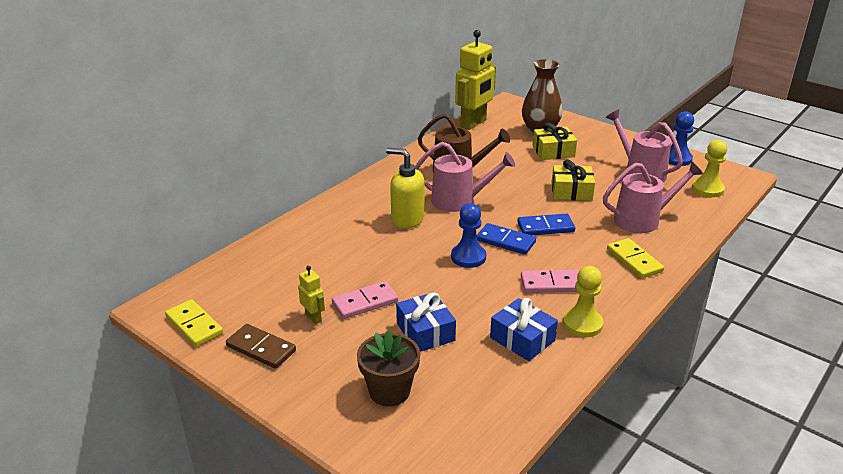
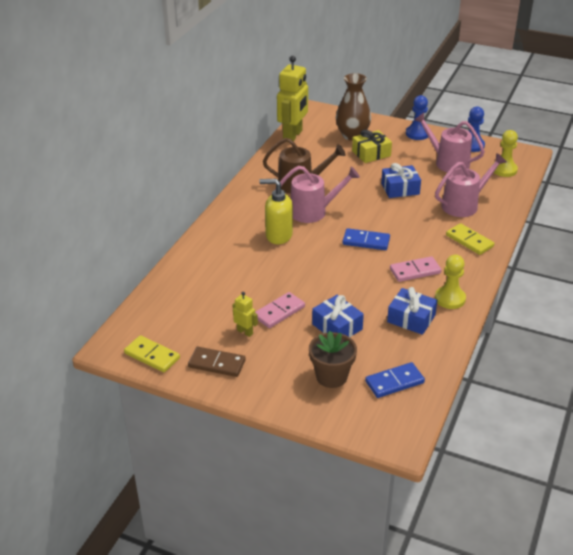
camera: 15 degrees left, 5 degrees up
(468, 257) = (342, 260): blue pawn -> blue pawn (417, 134)
(545, 227) = (392, 224): blue domino -> blue domino (394, 382)
(571, 191) = (400, 189): yellow gift -> blue gift

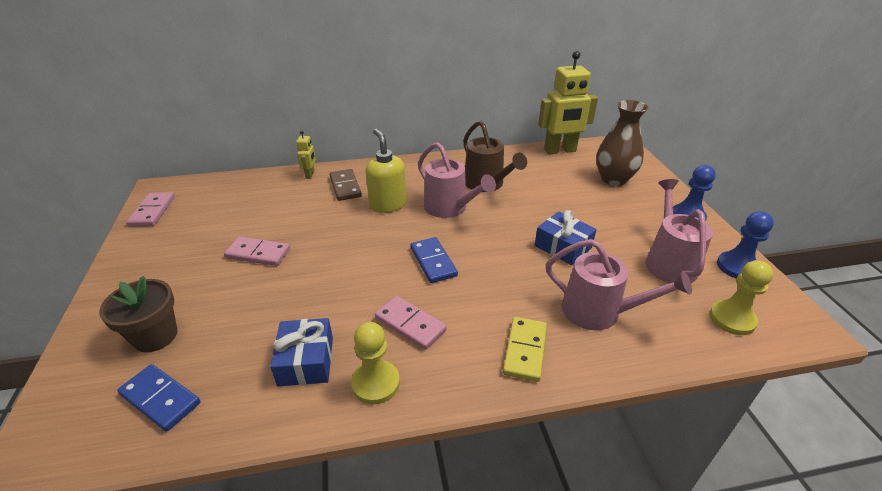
camera: 55 degrees right, 0 degrees up
(152, 356) = (153, 211): yellow domino -> pink domino
(217, 364) = (153, 249): brown domino -> brown domino (345, 187)
(245, 332) = (213, 246): yellow robot -> yellow robot (310, 175)
(337, 327) = (254, 303): blue gift -> none
(371, 153) = (600, 202): yellow gift -> none

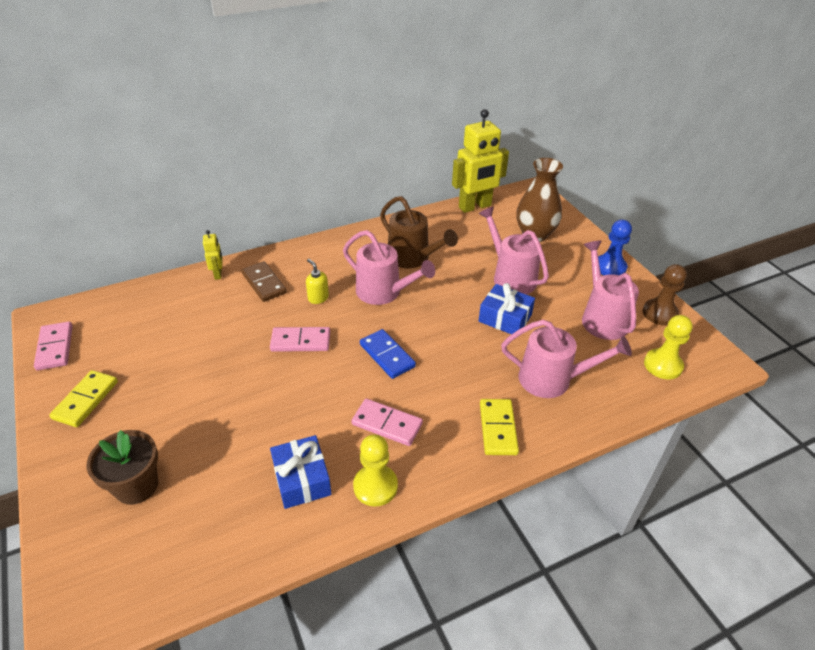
camera: 15 degrees left, 5 degrees up
(153, 255) = (85, 400): none -> yellow domino
(160, 399) = (175, 545): blue domino -> none
(258, 253) = (202, 377): pink domino -> pink domino (300, 341)
(388, 204) = (318, 298): yellow soap dispenser -> yellow soap dispenser, size x0.55
(579, 211) = (510, 277): none -> pink watering can
(737, 267) = (660, 313): blue pawn -> brown pawn

